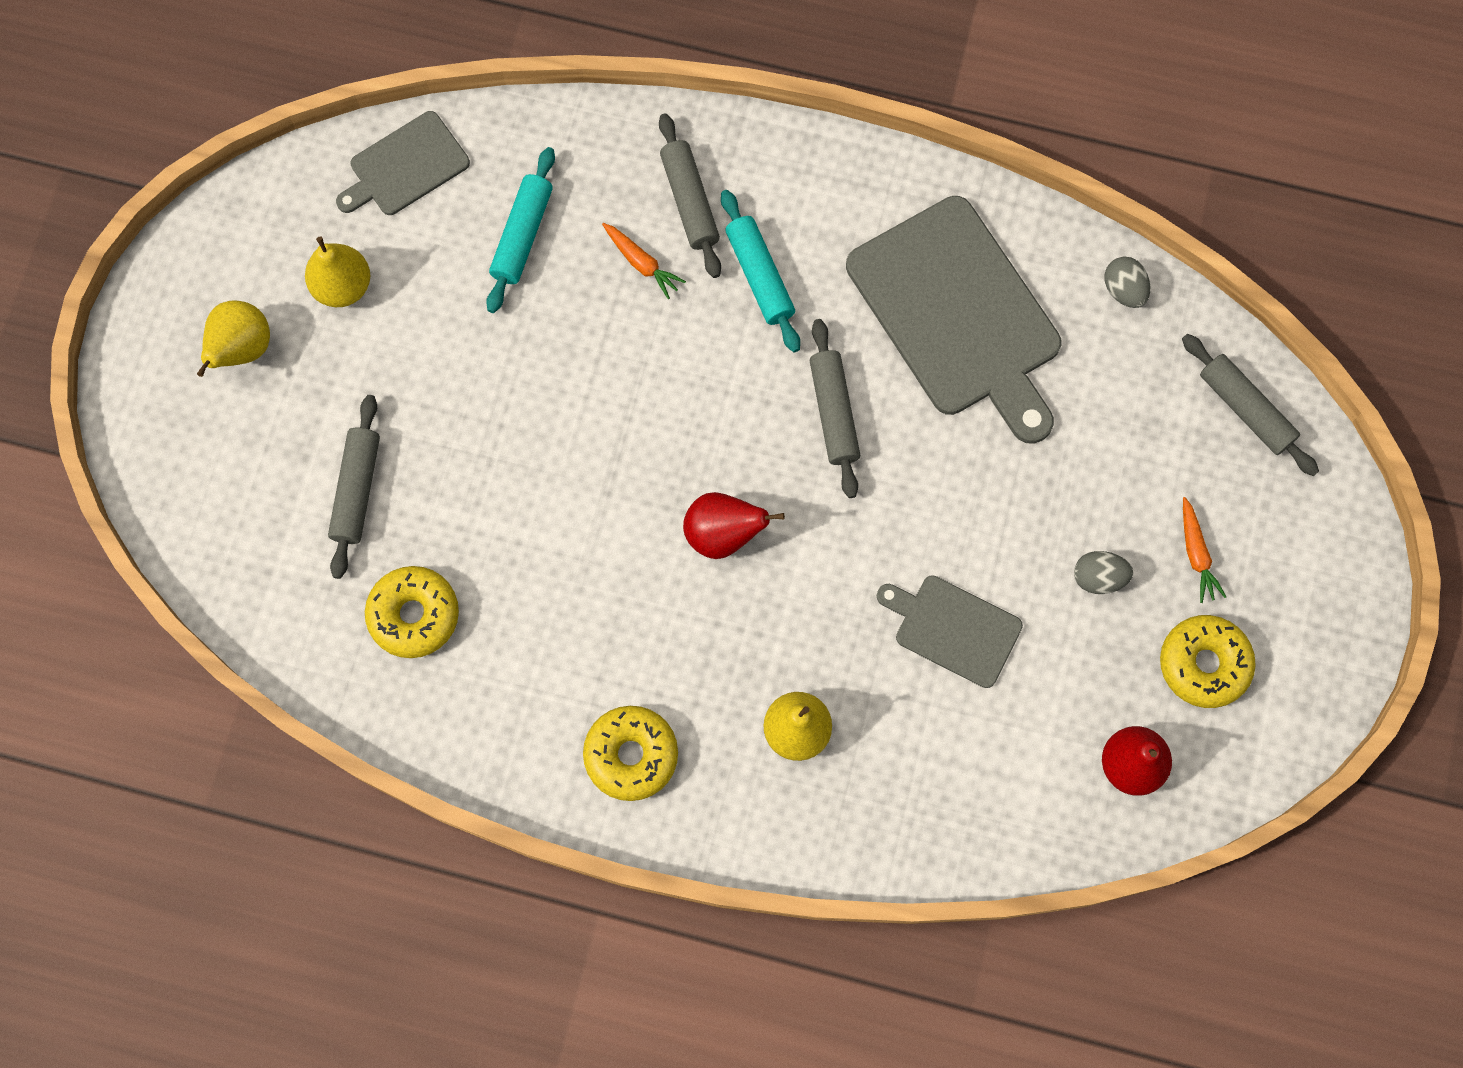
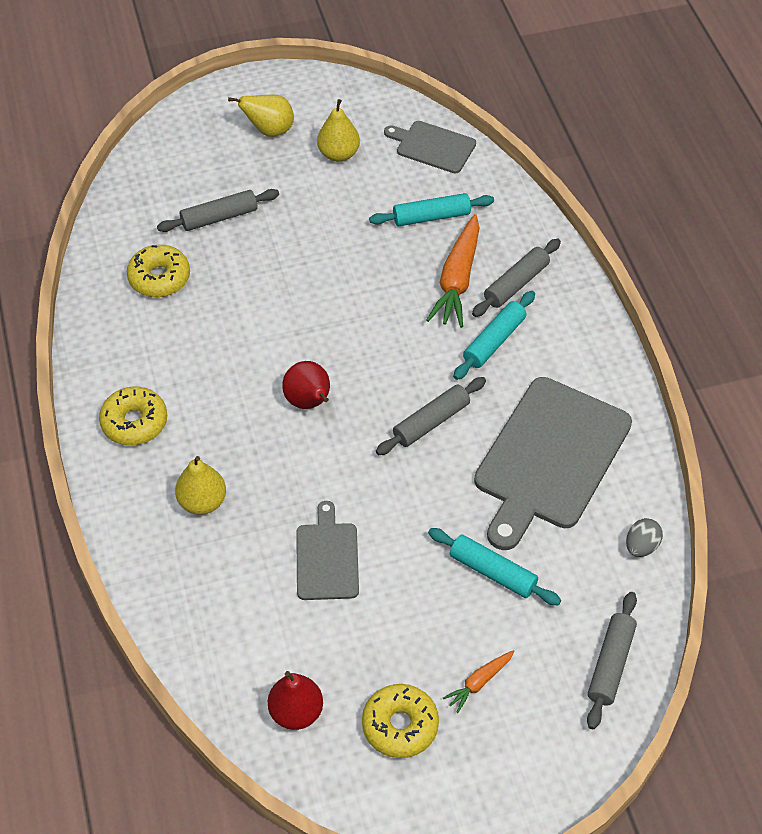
camera: 60 degrees right, 20 degrees down
(641, 263) = (457, 280): orange carrot -> orange carrot, size x1.97
(1070, 462) = (492, 572): none -> turquoise rolling pin
(1098, 577) = (420, 628): grey egg -> none

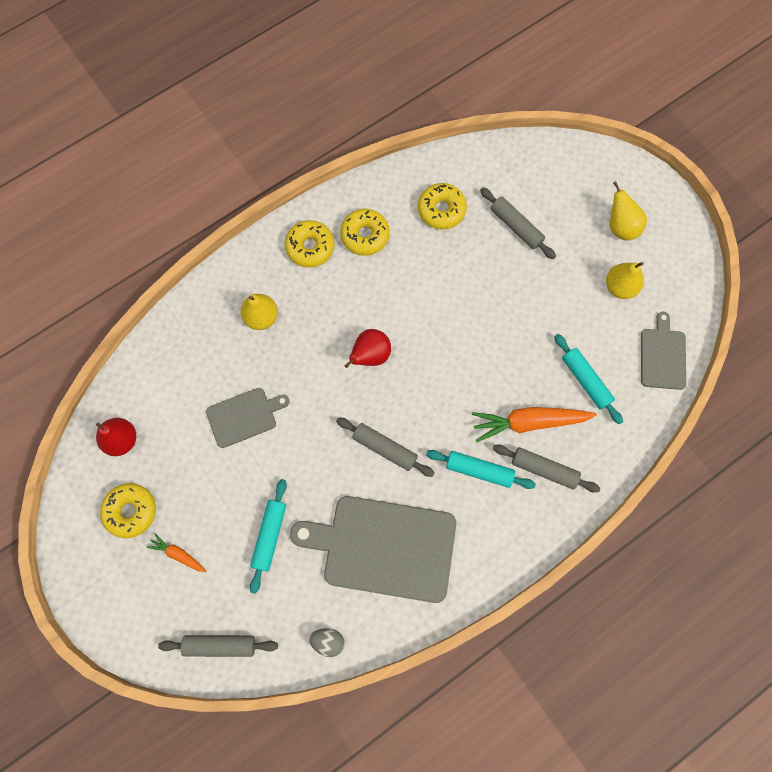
camera: 70 degrees right, 20 degrees up
(150, 362) = (365, 235): none -> yellow donut

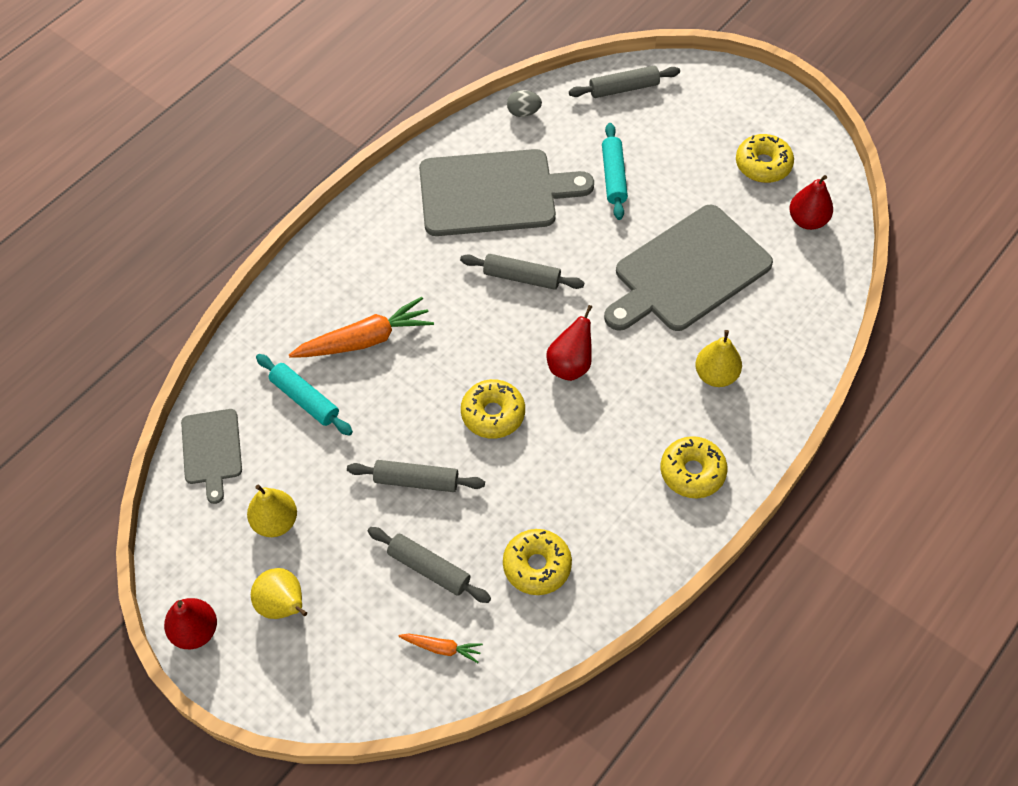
camera: 165 degrees right, 15 degrees down
(178, 554) = (697, 143): orange carrot -> orange carrot (442, 648)
(244, 416) = (688, 271): grey cutting board -> grey cutting board, size x1.91
(365, 235) = (627, 505): yellow donut -> yellow donut (493, 414)
(479, 470) = (411, 281): turquoise rolling pin -> none
(544, 469) = (339, 298): grey rolling pin -> grey rolling pin (416, 481)
(682, 225) = (195, 631): none -> red pear

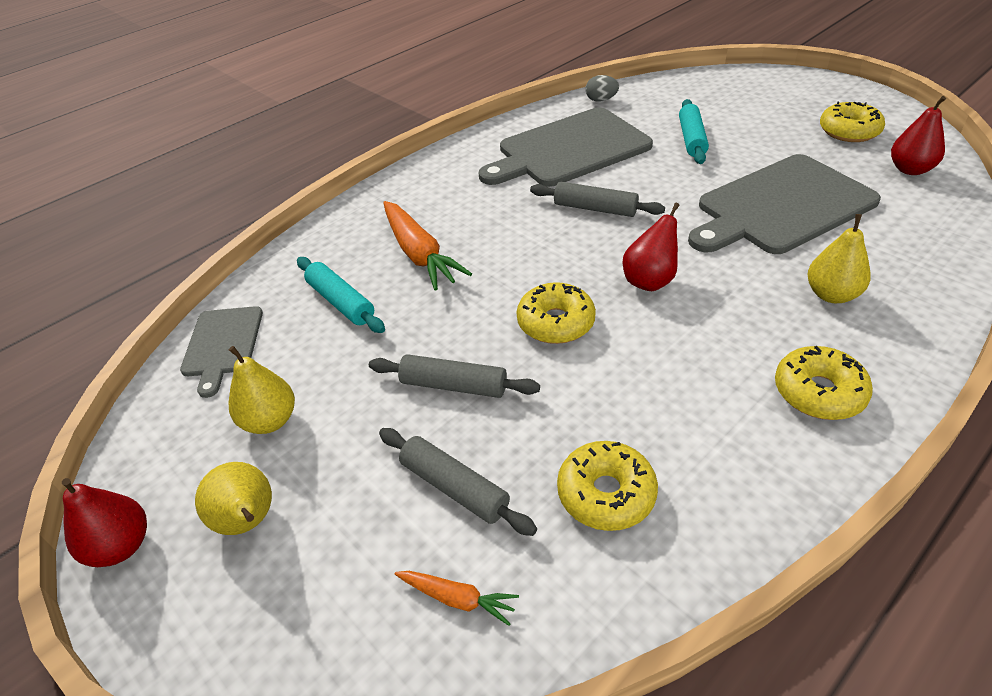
camera: 10 degrees right, 15 degrees down
(365, 340) = (419, 254): orange carrot -> orange carrot turned 75 degrees clockwise
(493, 193) = (569, 149): grey cutting board -> grey cutting board turned 150 degrees clockwise
(624, 88) = (697, 85): grey rolling pin -> none

